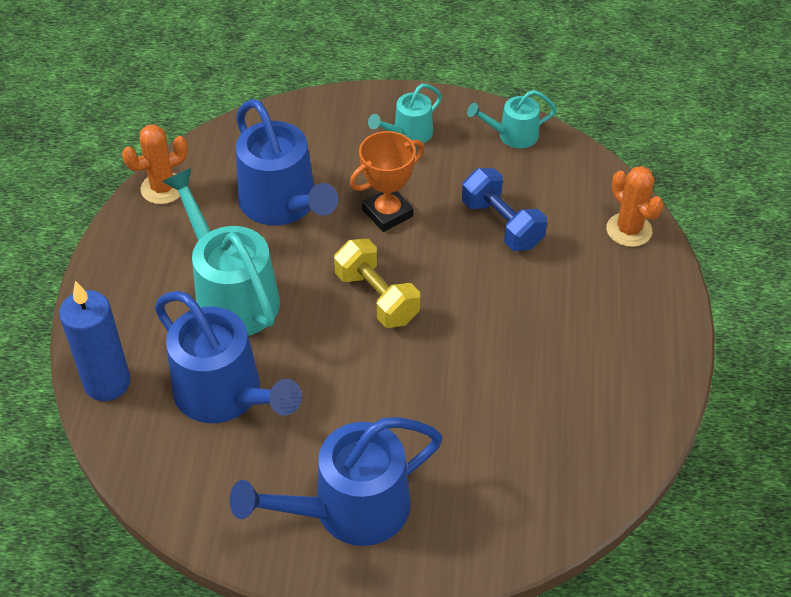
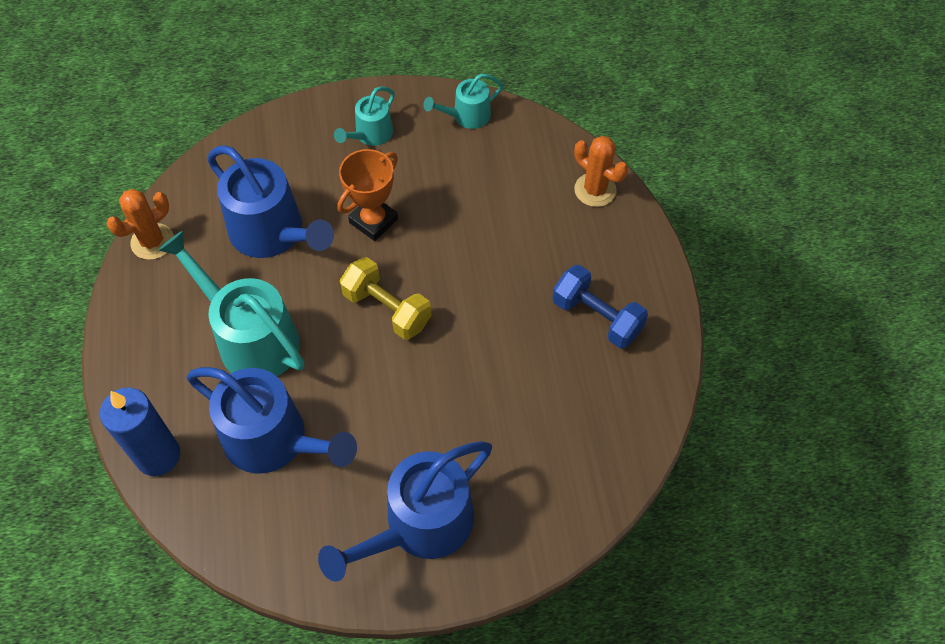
camera: 15 degrees left, 10 degrees up
(502, 224) = (481, 209): blue dumbbell -> blue dumbbell (597, 317)

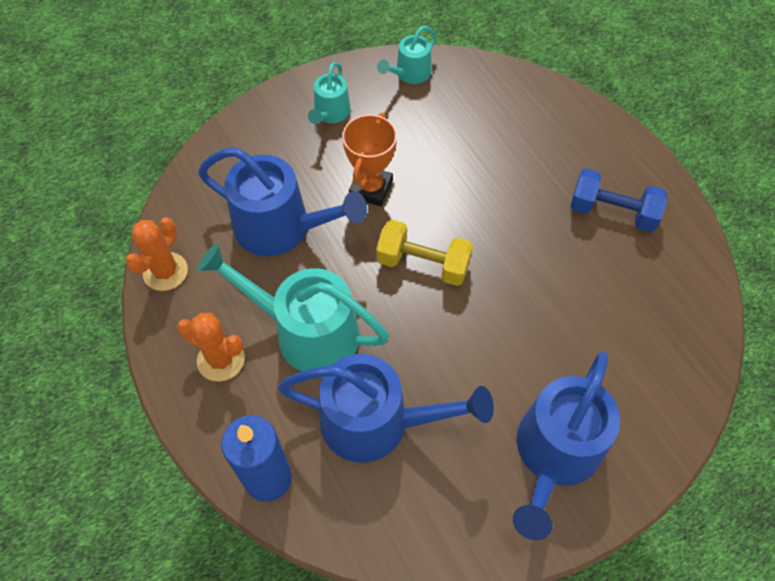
camera: 20 degrees left, 0 degrees up
(595, 190) = (553, 105): orange cactus -> orange cactus (221, 359)

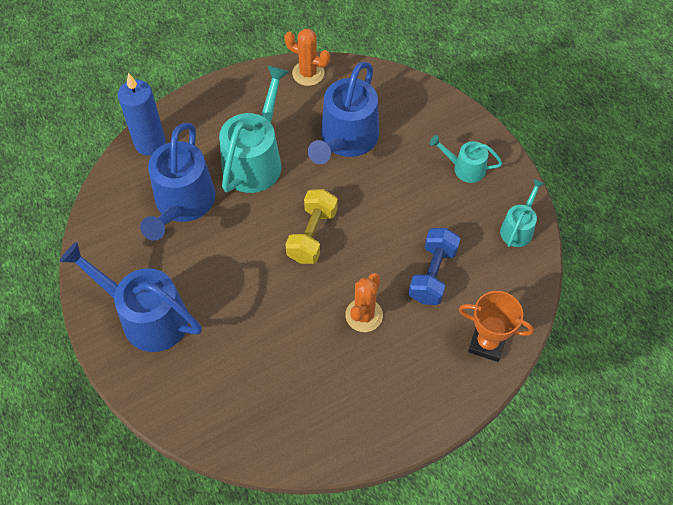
camera: 90 degrees right, 0 degrees up
(221, 359) = (237, 111): orange cactus -> orange cactus (364, 315)
(371, 188) = (385, 199): orange trophy -> orange trophy (487, 343)
(410, 73) = (518, 228): turquoise watering can -> turquoise watering can turned 75 degrees clockwise
(612, 212) = (365, 386): blue dumbbell -> blue dumbbell (432, 274)

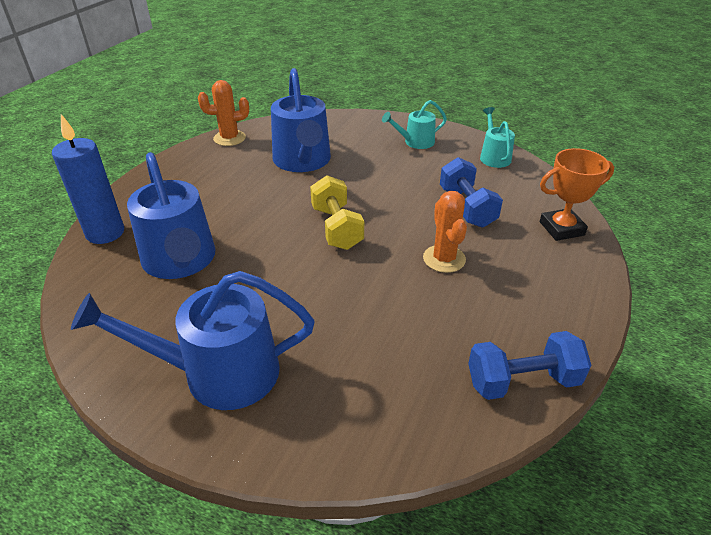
camera: 35 degrees left, 20 degrees down
(255, 160) = (231, 203): turquoise watering can -> none
(319, 444) = (522, 381): none -> blue dumbbell

